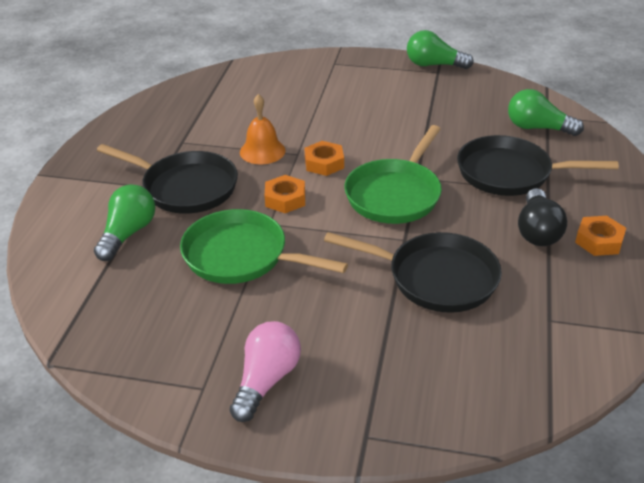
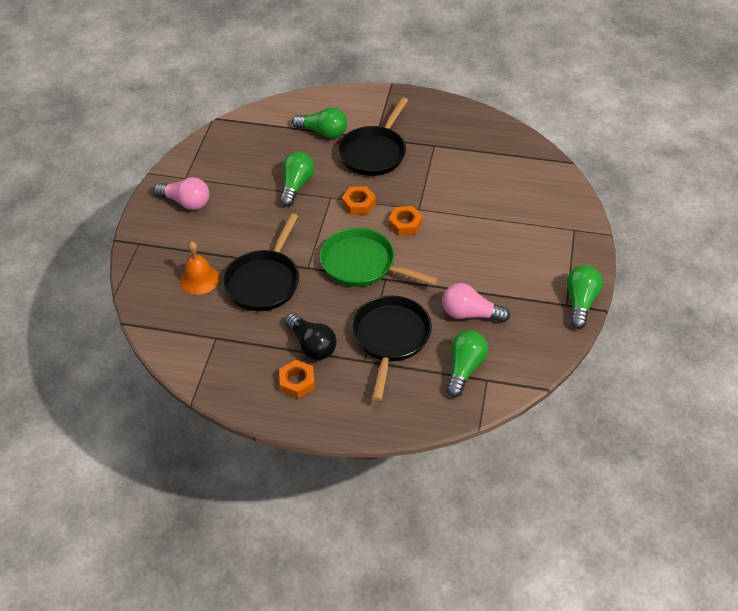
camera: 90 degrees right, 10 degrees up
(242, 256) = (296, 186): green pan -> green light bulb
(262, 151) = (422, 189): orange bell -> orange bell (199, 279)
(461, 123) = (470, 314): none -> pink light bulb
(537, 231) = (312, 345): black light bulb -> black light bulb turned 135 degrees counterclockwise

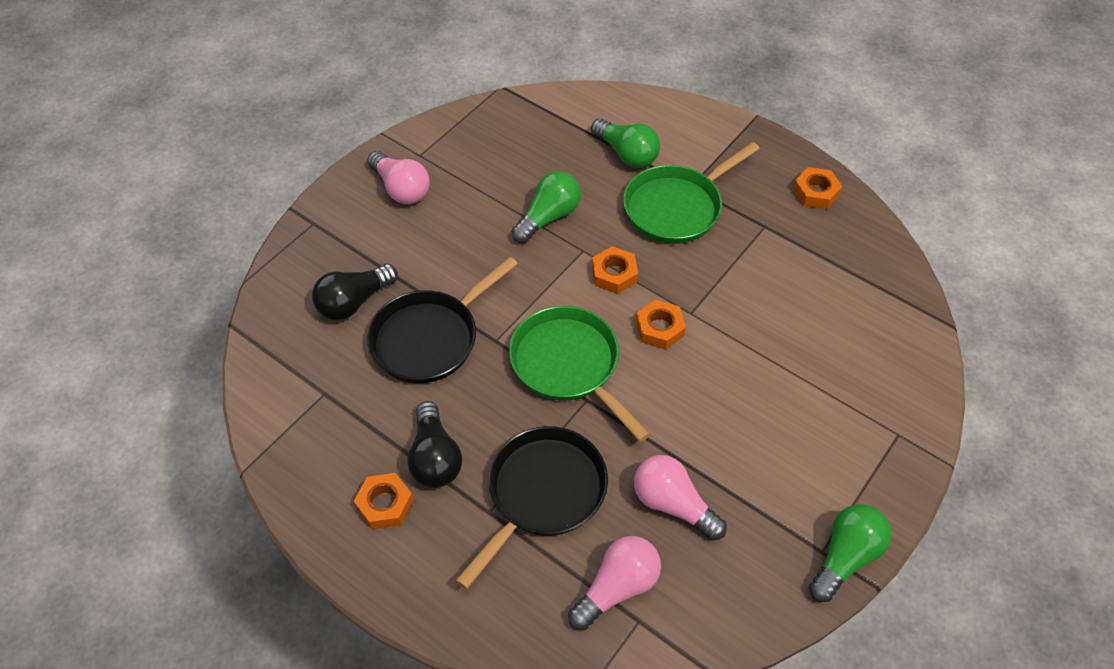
camera: 25 degrees right, 5 degrees up
(199, 279) = (354, 302): orange bell -> black light bulb
(374, 152) = (677, 207): black pan -> green pan
(453, 116) = (815, 192): none -> orange nut
(464, 368) = (617, 588): green light bulb -> pink light bulb

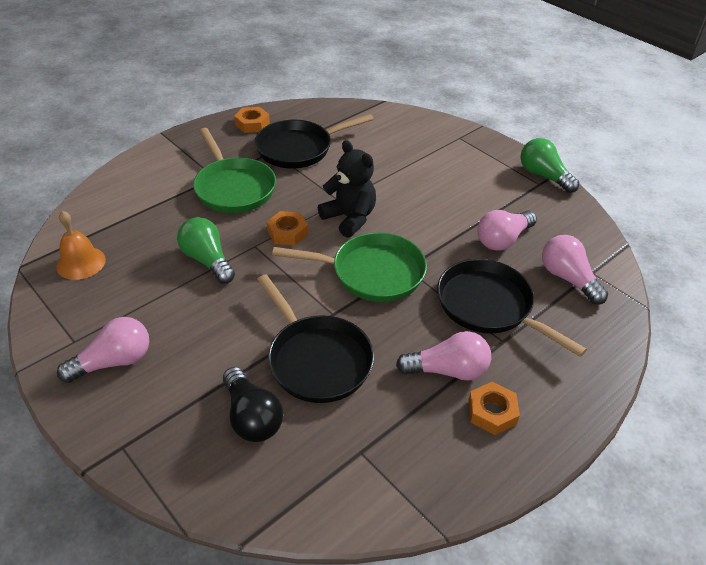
camera: 80 degrees left, 10 degrees down
(435, 458) = (448, 370): black light bulb -> pink light bulb
(518, 125) = (81, 263): none -> orange bell
(569, 366) = (371, 273): green pan -> green pan turned 150 degrees counterclockwise
(626, 154) = (160, 203): green light bulb -> none
(659, 328) = (349, 218): orange nut -> black teddy bear
(782, 251) = (299, 148): none -> black pan

